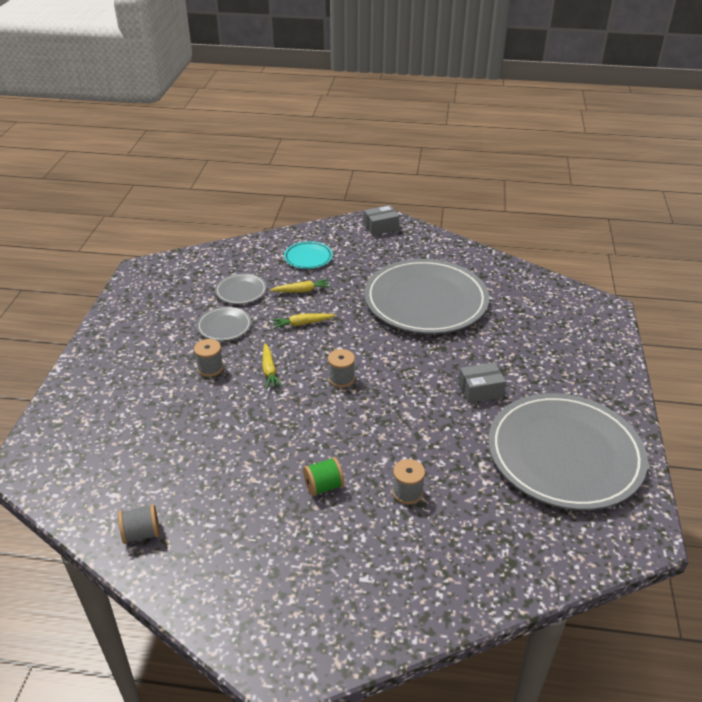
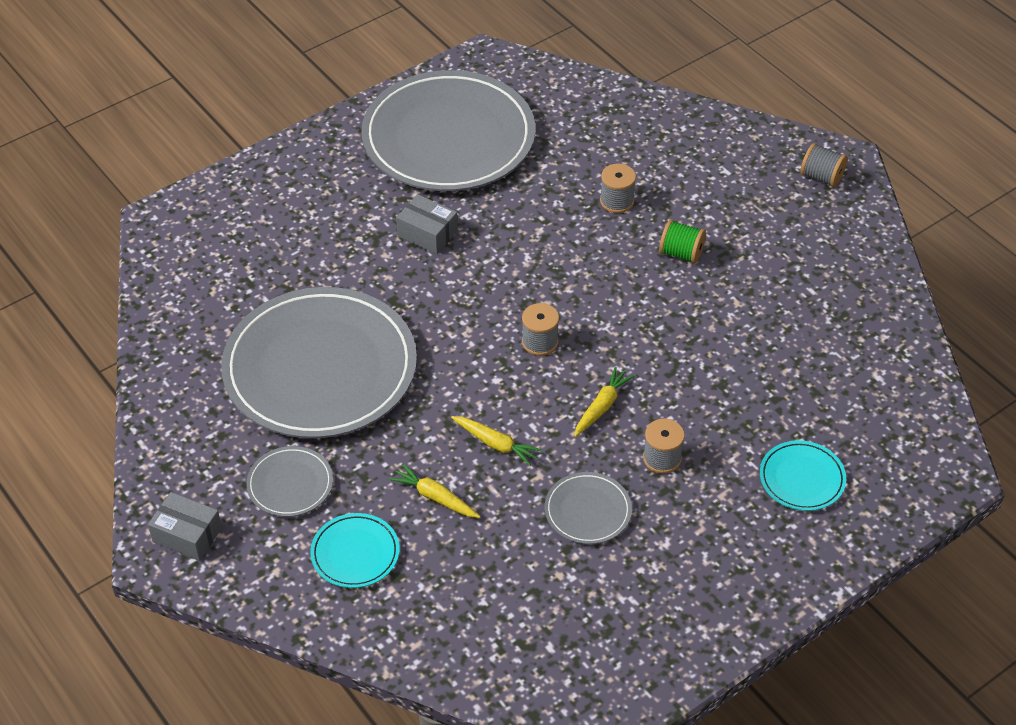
camera: 135 degrees left, 10 degrees up
(120, 406) = (802, 478): none -> turquoise plate
(141, 534) = (877, 322): grey spool -> grey spool (821, 177)
(241, 291) = (508, 557): grey plate -> grey plate (290, 484)

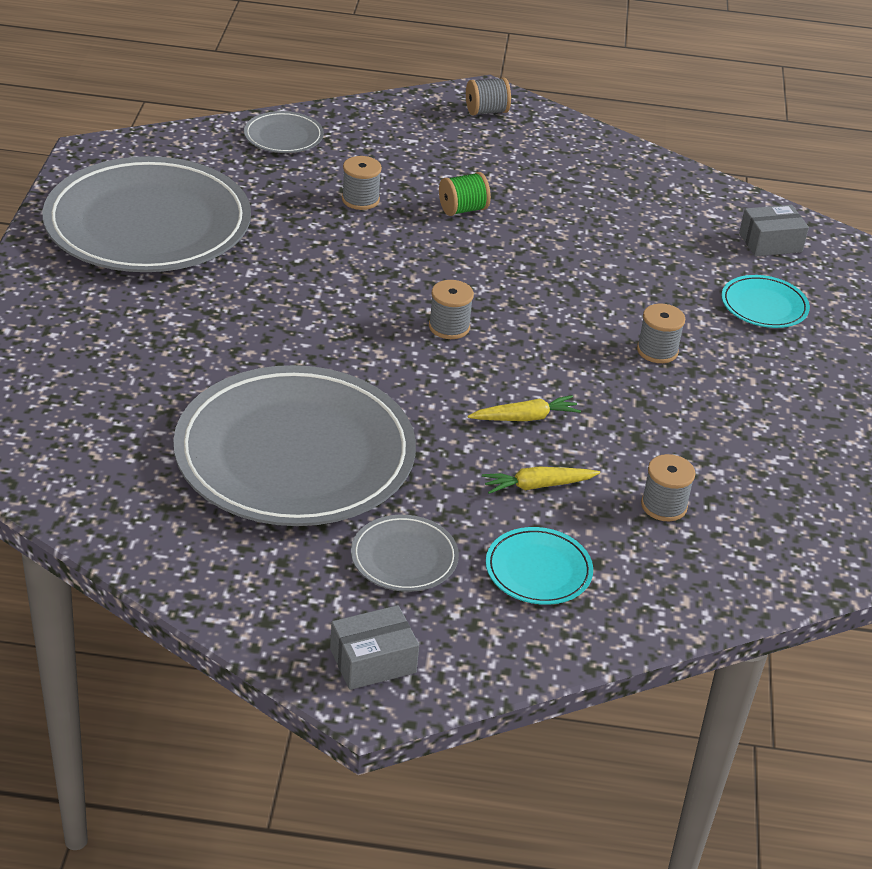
camera: 50 degrees left, 10 degrees down
(427, 233) = (236, 302): grey box -> grey box (770, 243)
(496, 572) = (664, 506): none -> grey spool
(587, 511) = (661, 419): grey plate -> grey plate (283, 136)
(601, 407) = (563, 343): yellow carrot -> none

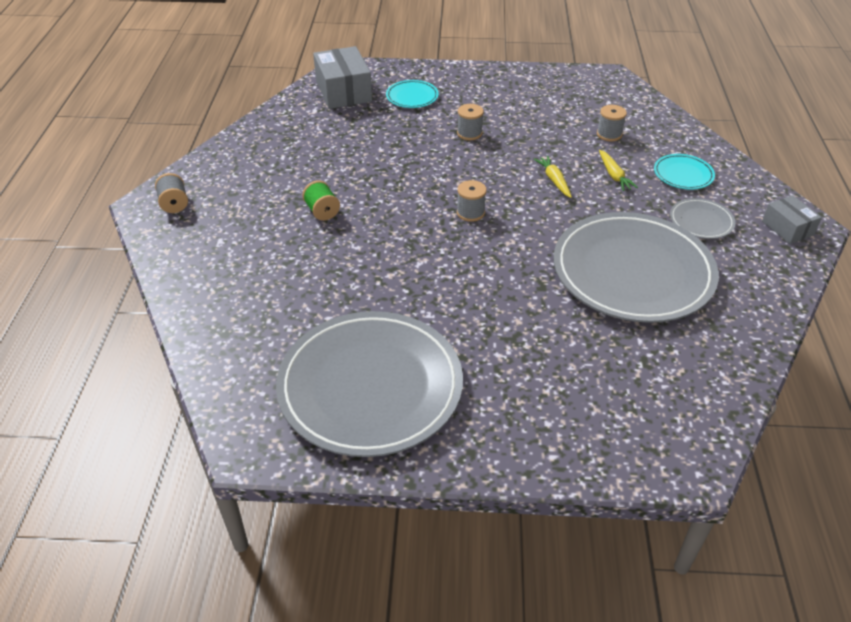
camera: 90 degrees left, 5 degrees up
(283, 136) = (215, 315): grey plate -> none
(360, 200) = (314, 263): grey spool -> none
(770, 243) = (343, 91): grey box -> grey box, size x1.71

